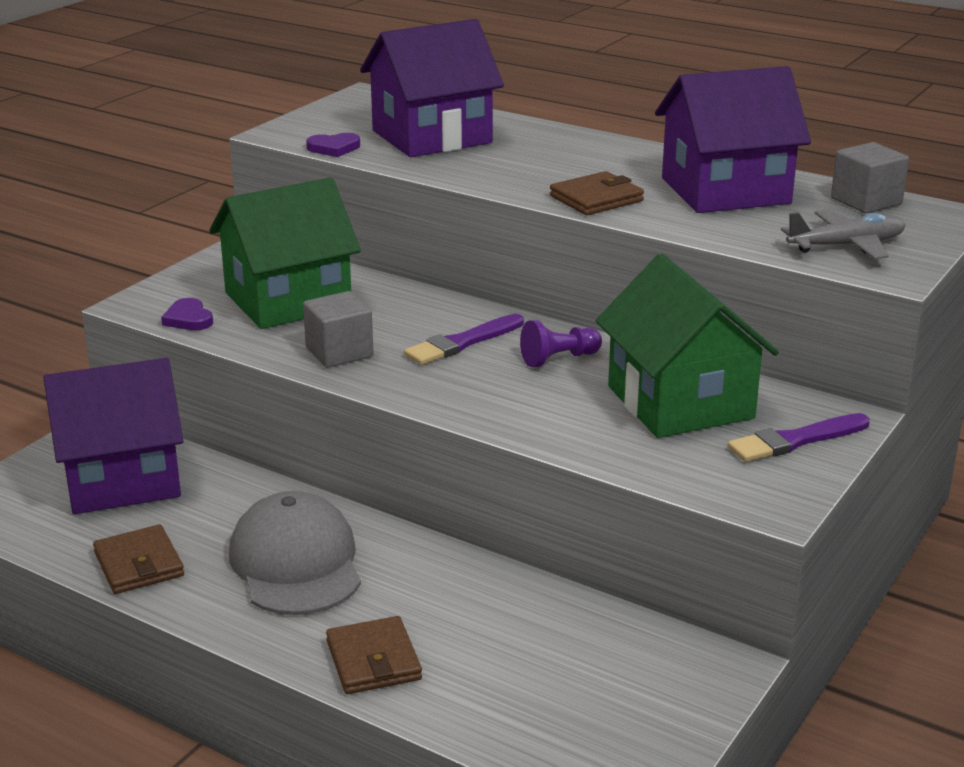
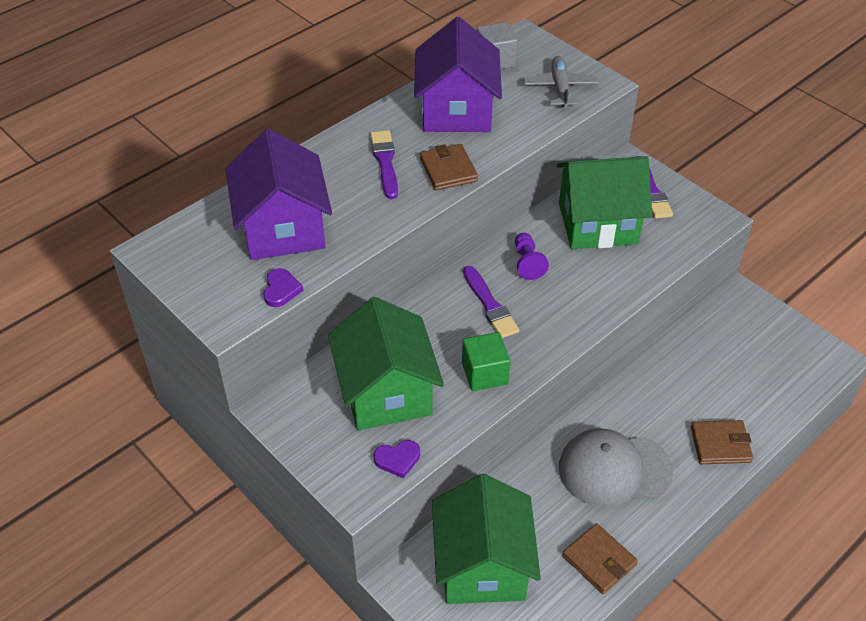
camera: 75 degrees left, 20 degrees up
(122, 479) = (482, 565): purple house -> green house
(139, 564) = (599, 560): brown wallet -> brown wallet turned 60 degrees clockwise
(339, 352) = (484, 373): grey cube -> green cube
(583, 167) = (385, 162): none -> purple brush

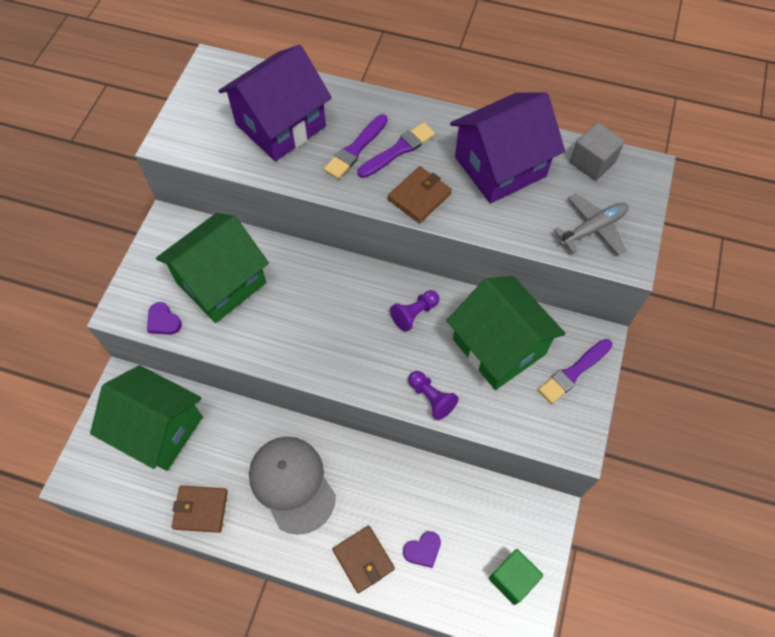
camera: 60 degrees right, 15 degrees up
(281, 290) = (217, 158): purple heart -> purple heart (423, 550)
(482, 565) = (159, 429): green house -> green house turned 60 degrees clockwise
(484, 373) = (276, 339): green cube -> green cube (512, 579)
(490, 305) = (350, 308): purple brush -> purple brush (356, 149)
(599, 560) = (200, 509): brown wallet -> brown wallet turned 75 degrees clockwise
(620, 288) = (431, 398): none -> purple pawn

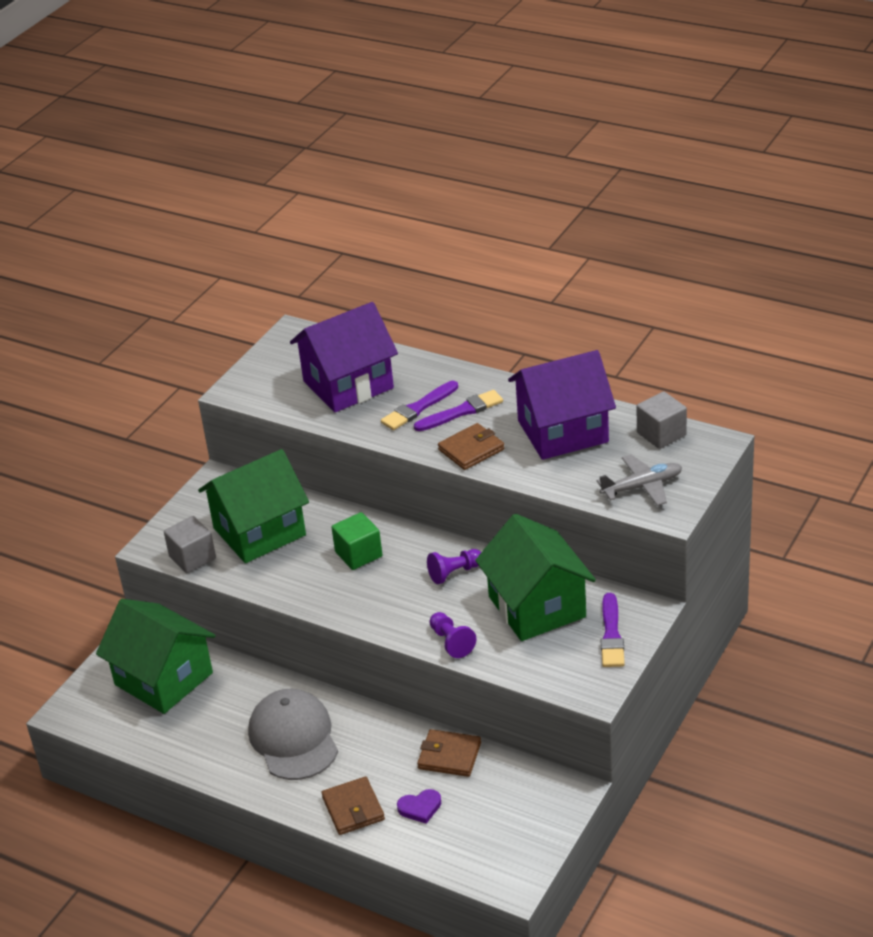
camera: 15 degrees right, 25 degrees down
(163, 321) = (192, 558): purple heart -> grey cube
(200, 509) = (191, 749): brown wallet -> brown wallet (449, 756)
(512, 579) = (512, 842): green cube -> green cube (358, 554)
(574, 372) = (611, 634): purple brush -> purple brush turned 60 degrees counterclockwise

